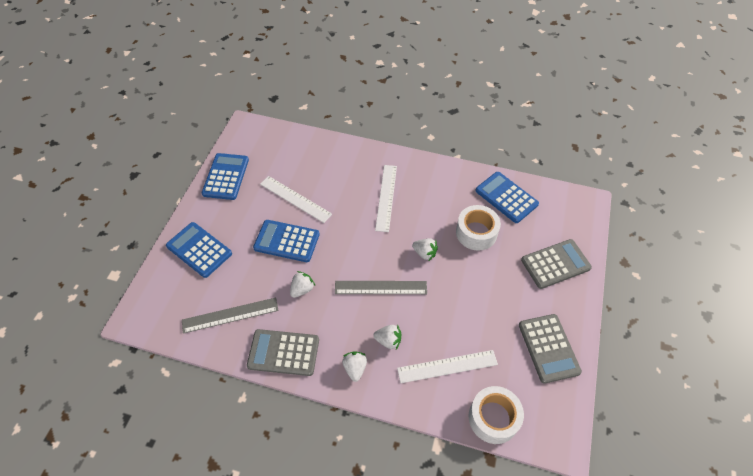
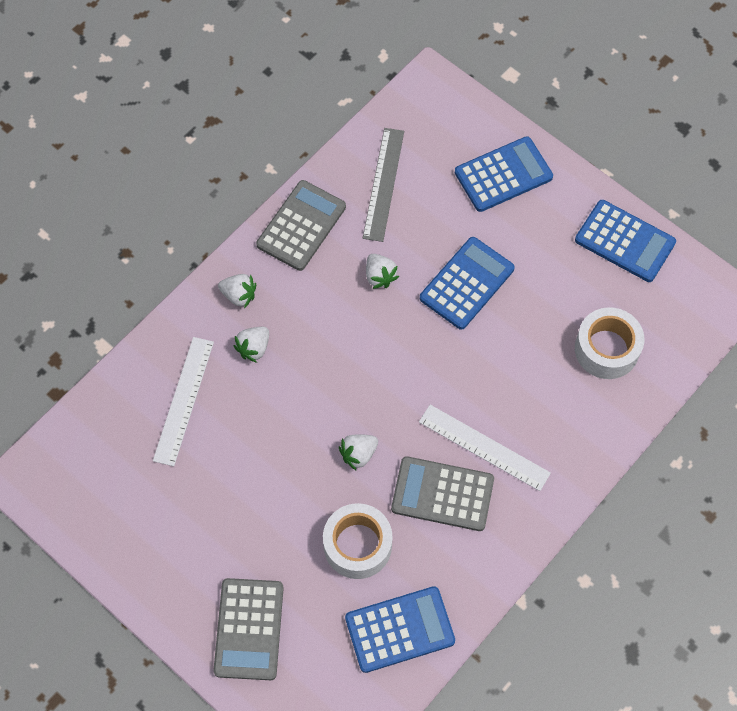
camera: 115 degrees right, 10 degrees up
(295, 199) = (539, 320): white ruler -> none
(380, 287) = (334, 372): grey ruler -> none
(493, 418) = (95, 420): white tape -> white tape (606, 349)
(548, 348) = (138, 538): grey calculator -> grey calculator (442, 494)

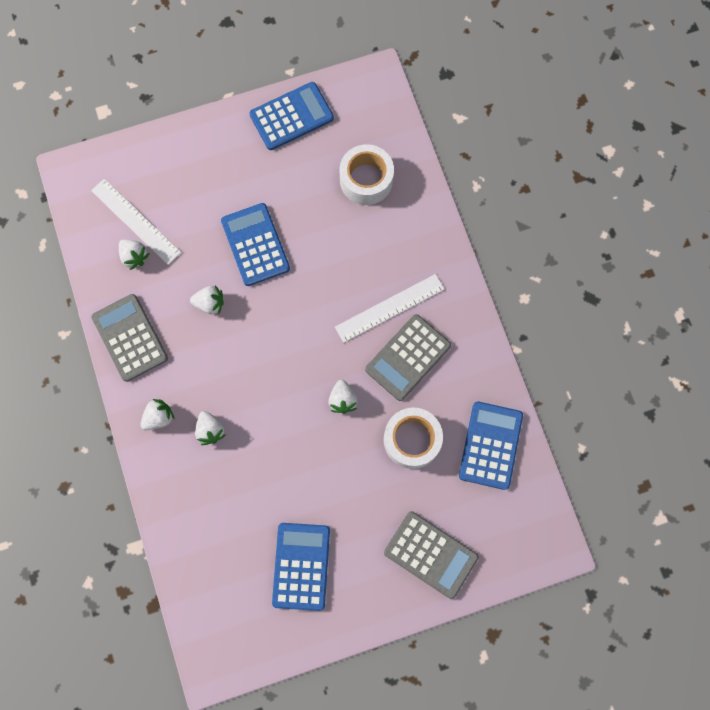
camera: 60 degrees left, 10 degrees up
(183, 400) = (221, 507): white ruler -> white ruler (135, 221)
(384, 184) = (134, 256): grey ruler -> white strawberry
(503, 175) = (184, 167): blue calculator -> blue calculator (301, 566)

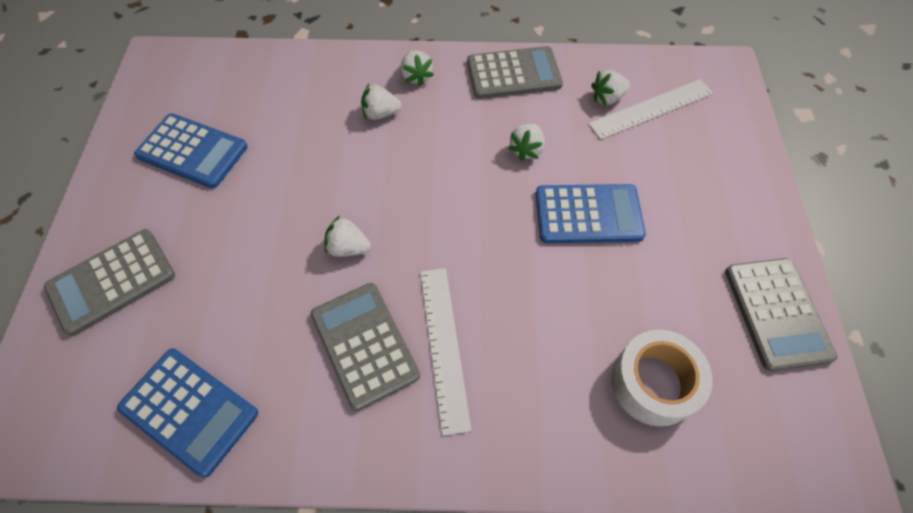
camera: 110 degrees right, 15 degrees down
(291, 117) = (776, 313): blue calculator -> grey calculator
(412, 440) = (256, 310): white tape -> none

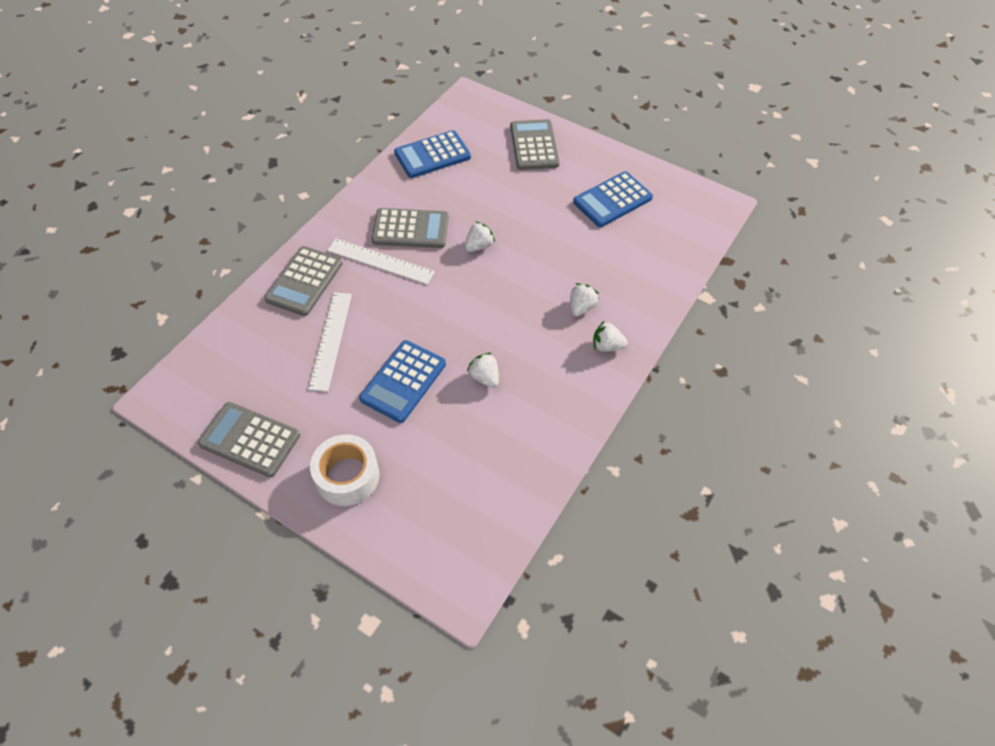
camera: 120 degrees right, 5 degrees down
(513, 74) = (567, 413): grey calculator -> grey calculator (304, 281)
(607, 98) = (495, 466): white strawberry -> none
(651, 108) = (462, 491): white ruler -> white ruler (331, 340)
(653, 383) = (275, 343): white tape -> white tape (347, 476)

